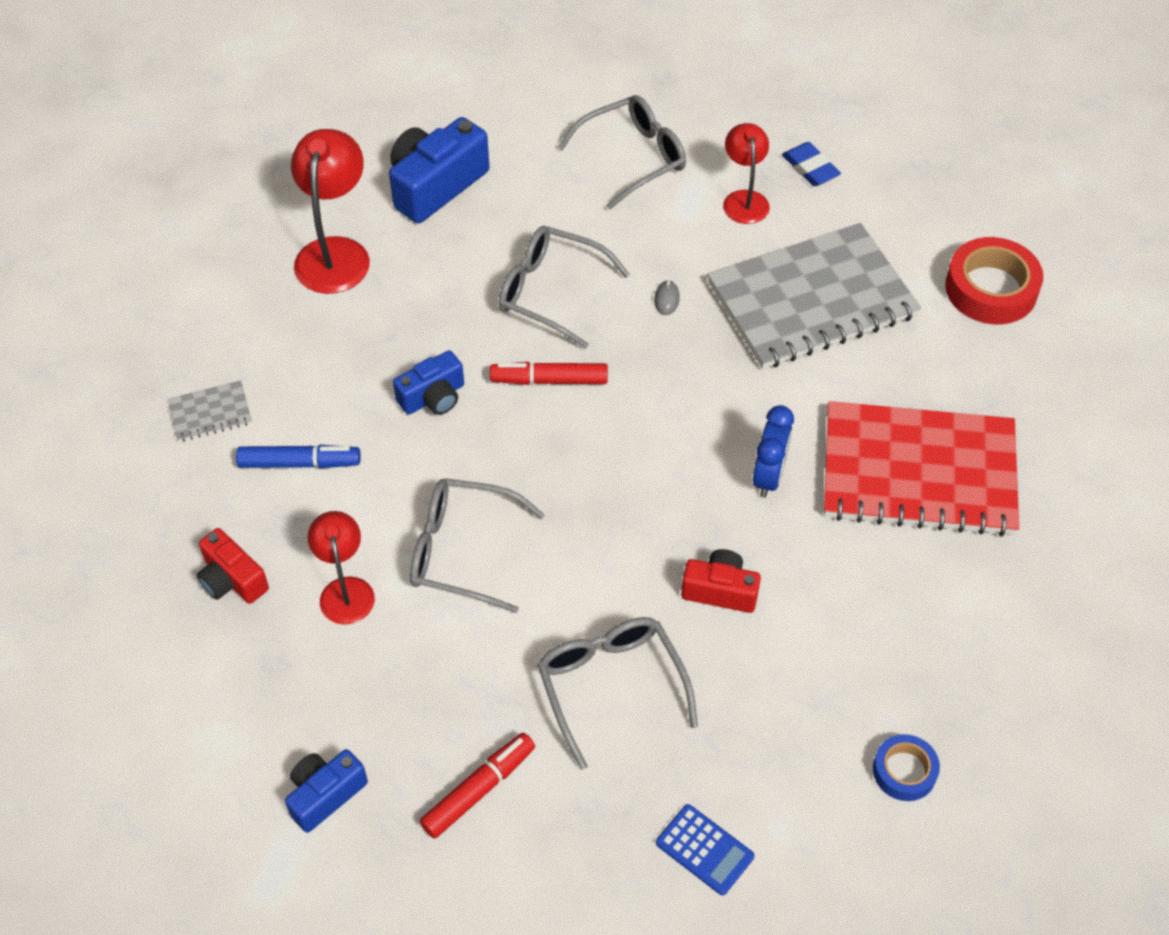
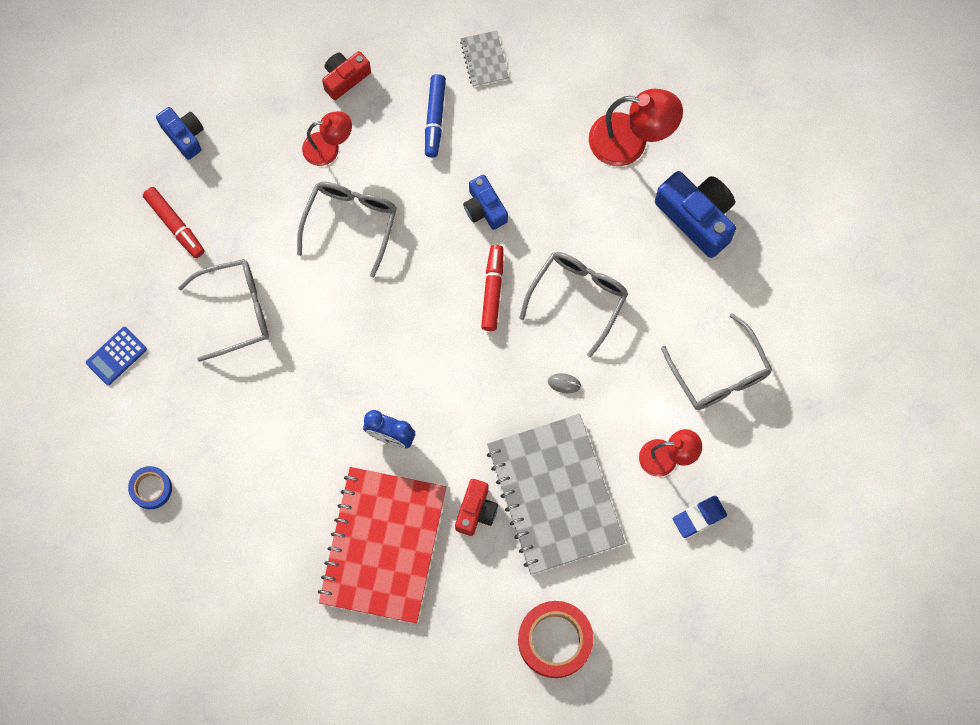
camera: 95 degrees right, 20 degrees up
(720, 590) = (299, 390): red camera -> red camera (476, 511)

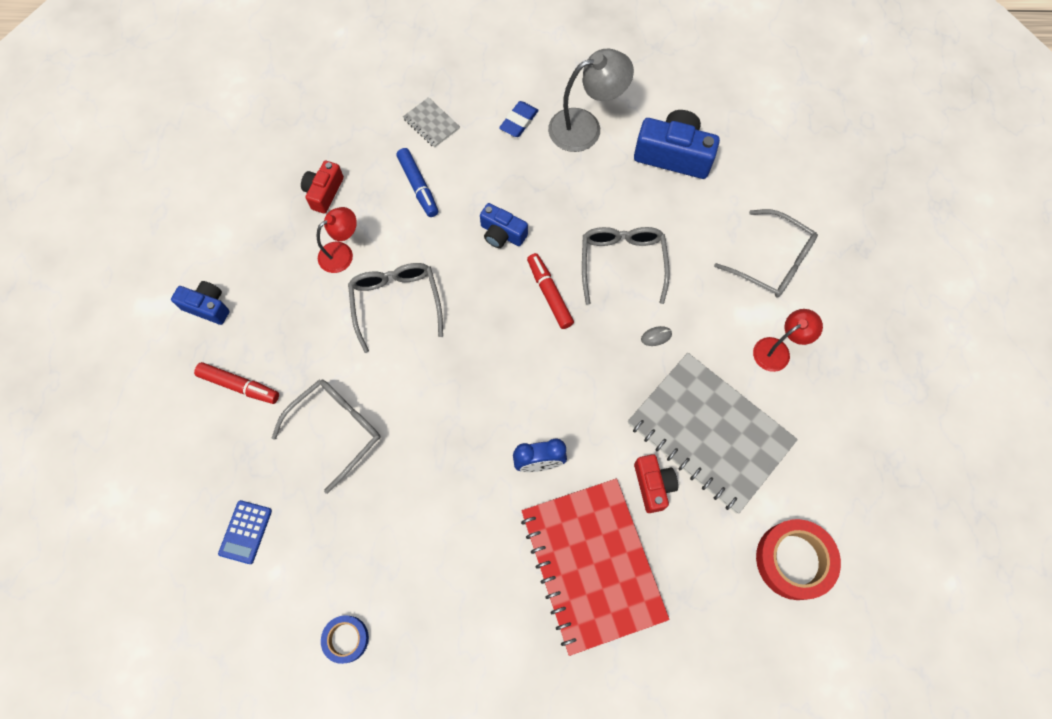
camera: 30 degrees left, 5 degrees down
(630, 142) = (585, 127): red lamp -> grey lamp
(699, 517) = (836, 384): blue eraser -> blue eraser (519, 121)

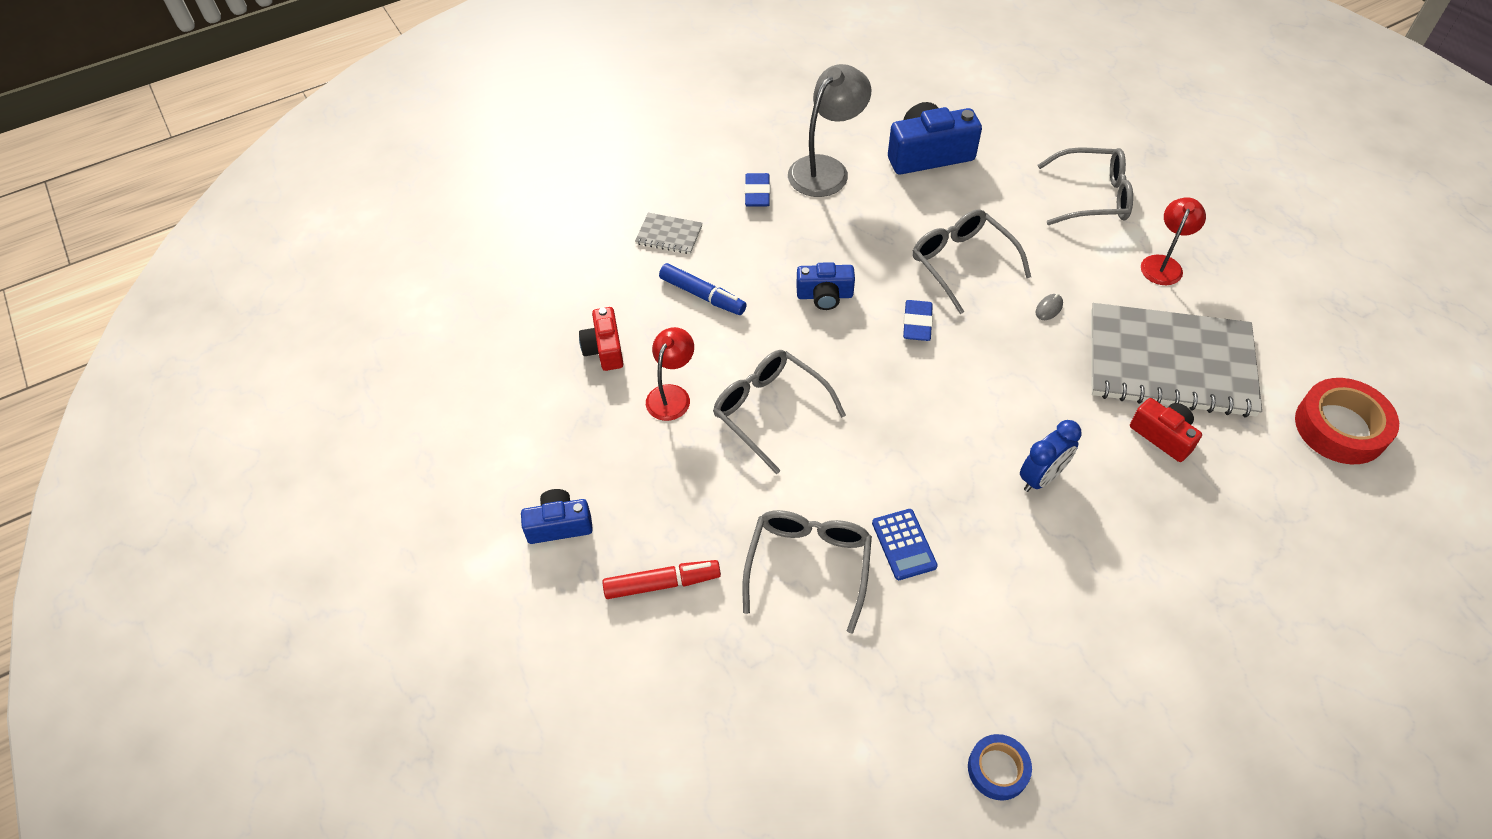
camera: 30 degrees left, 15 degrees down
(245, 532) = (793, 729): blue calculator -> blue calculator (904, 544)
(549, 294) = (917, 324): red marker -> blue eraser
(592, 565) = (1173, 539): red notebook -> none

